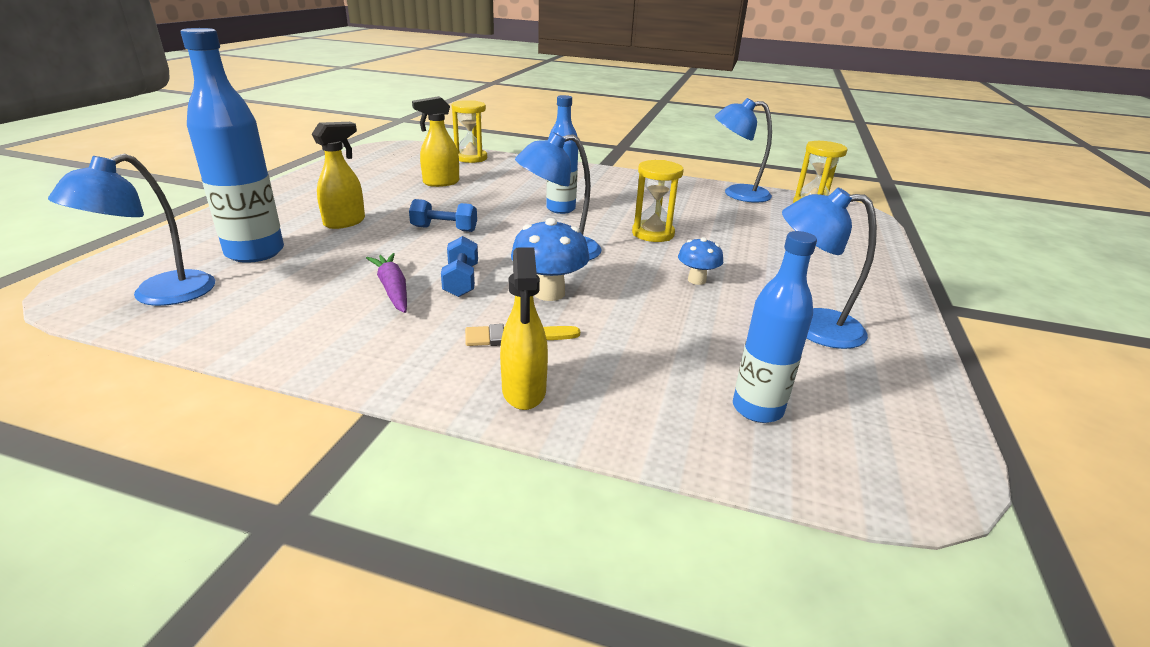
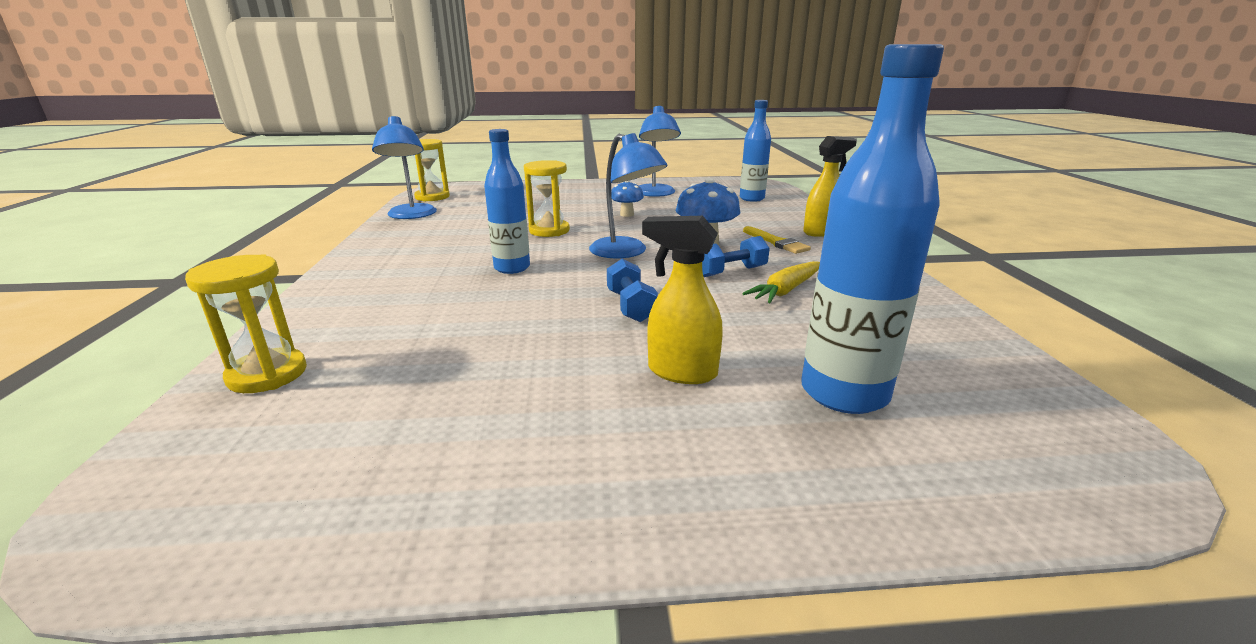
camera: 110 degrees left, 5 degrees down
(159, 295) = (1004, 397): blue lamp -> none
(392, 289) = (785, 290): purple carrot -> yellow carrot
(440, 183) = (448, 358): yellow spray bottle -> none

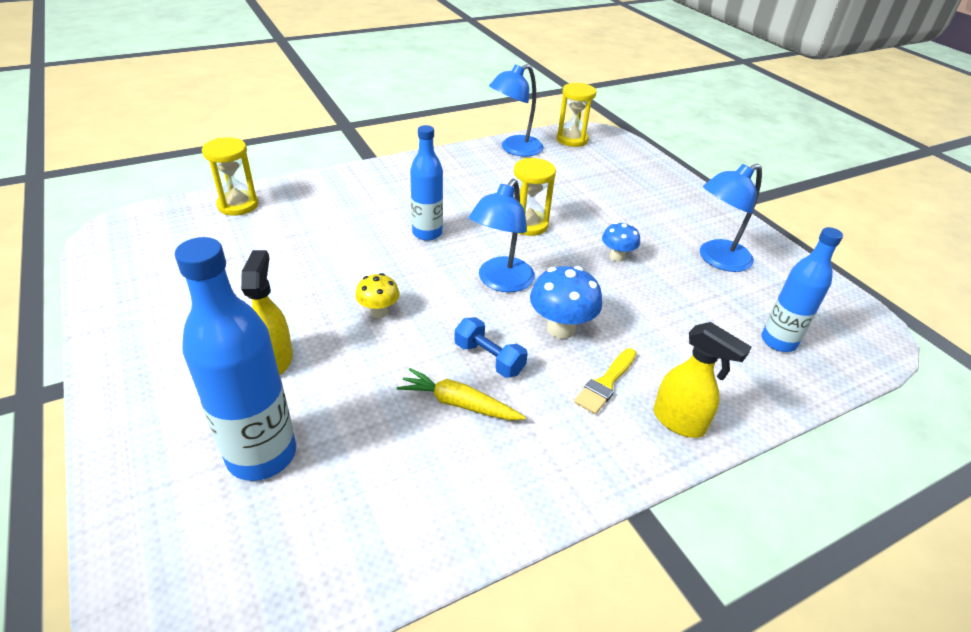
camera: 65 degrees right, 15 degrees up
(631, 306) = (379, 312): blue dumbbell -> yellow mushroom

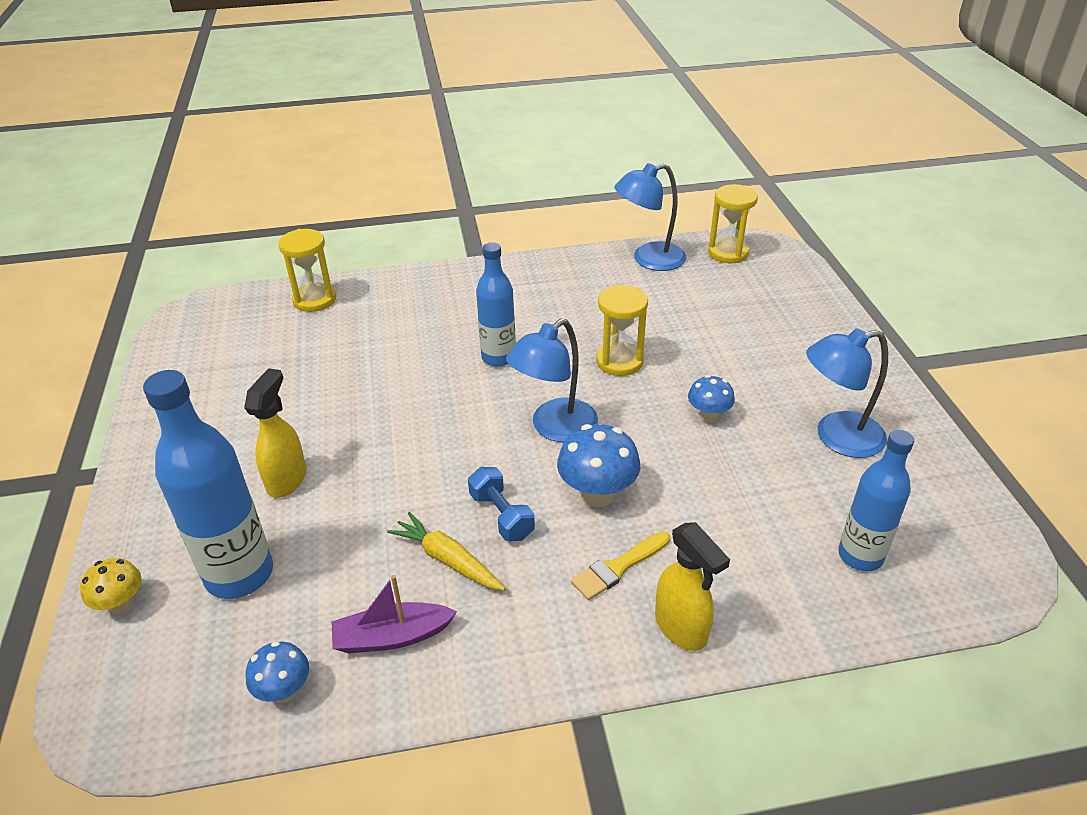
camera: 20 degrees right, 0 degrees up
(354, 555) = (284, 691): none -> blue mushroom
(379, 312) = (408, 443): yellow mushroom -> yellow mushroom (121, 604)
(438, 481) = (392, 636): none -> purple boat

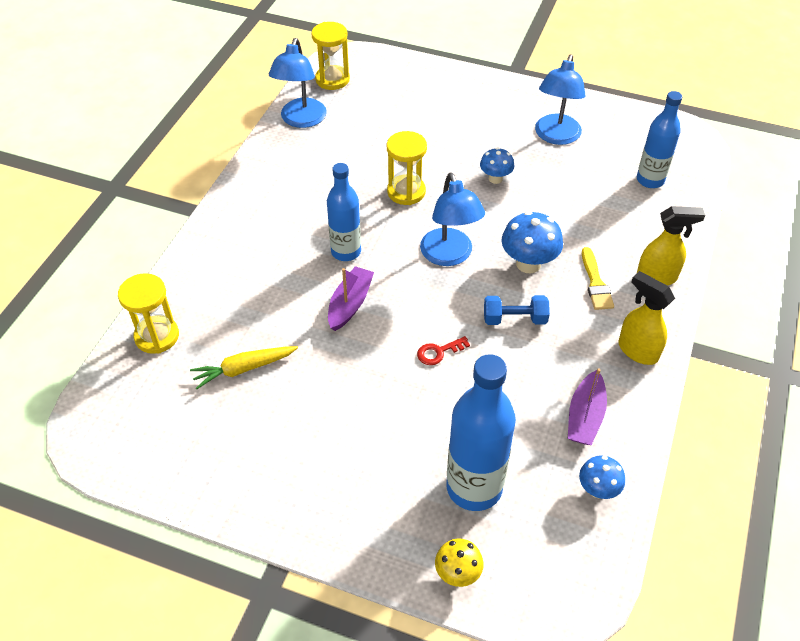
camera: 60 degrees left, 10 degrees up
(287, 479) = (390, 428): yellow spray bottle -> yellow spray bottle (637, 351)
(410, 474) = (438, 352): none -> red key
(431, 388) = (350, 304): none -> purple boat
(447, 559) = (536, 363): yellow carrot -> yellow carrot (243, 369)

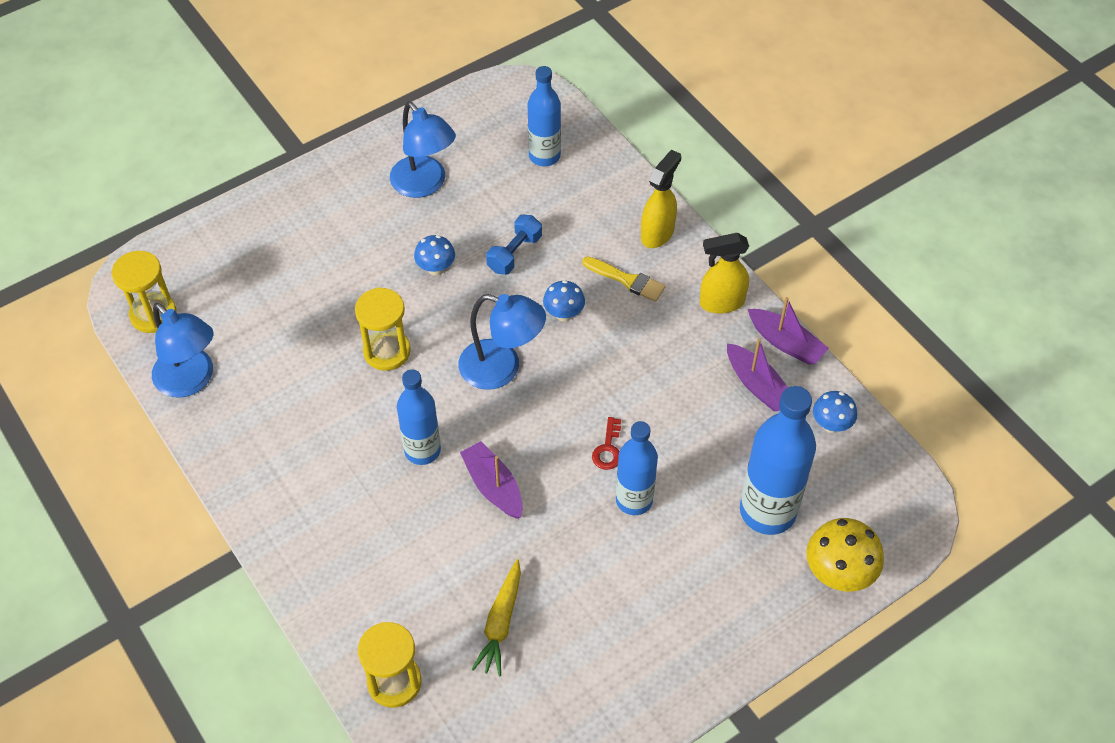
camera: 55 degrees left, 5 degrees up
(408, 392) = (634, 500): none -> blue bottle
(457, 573) = (838, 574): yellow mushroom -> yellow mushroom, size x1.62
(514, 319) = (617, 367): blue dumbbell -> blue dumbbell (514, 253)
(528, 264) = (564, 314): blue mushroom -> blue mushroom, size x0.62
(644, 414) = (785, 343): none -> purple boat

